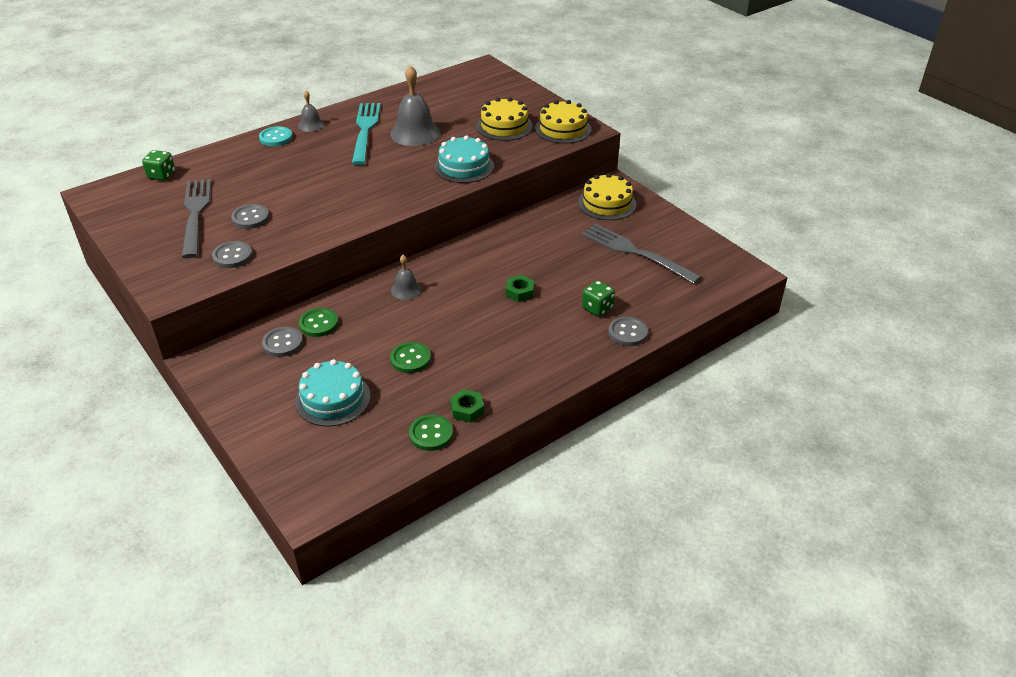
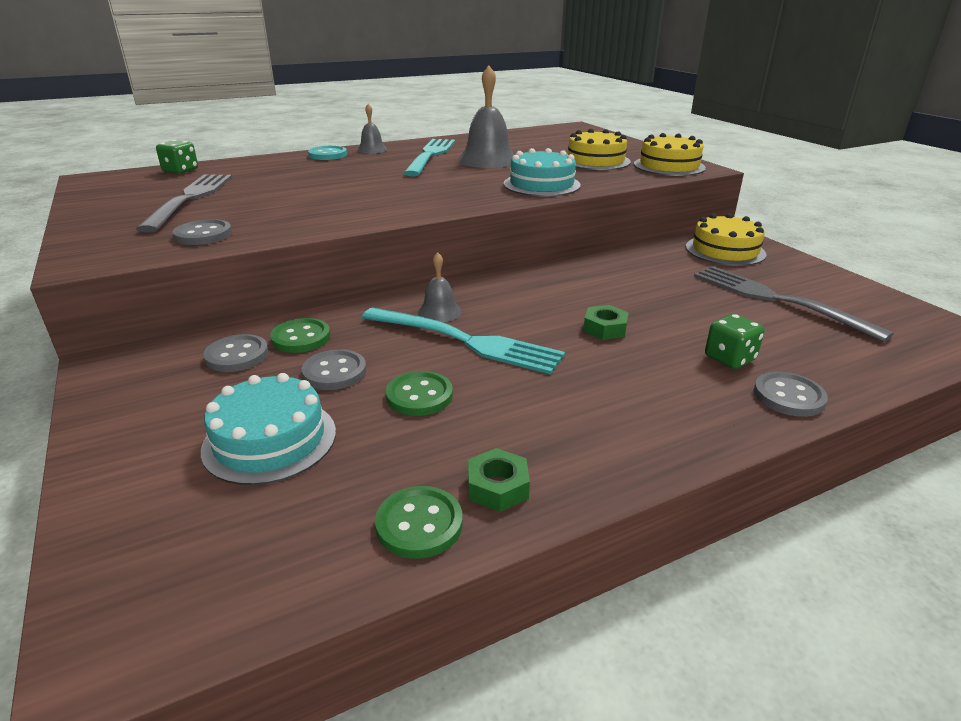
camera: 10 degrees right, 10 degrees down
(250, 218) = (254, 206): grey button -> grey button (334, 372)
(429, 314) = (465, 341): none -> turquoise fork

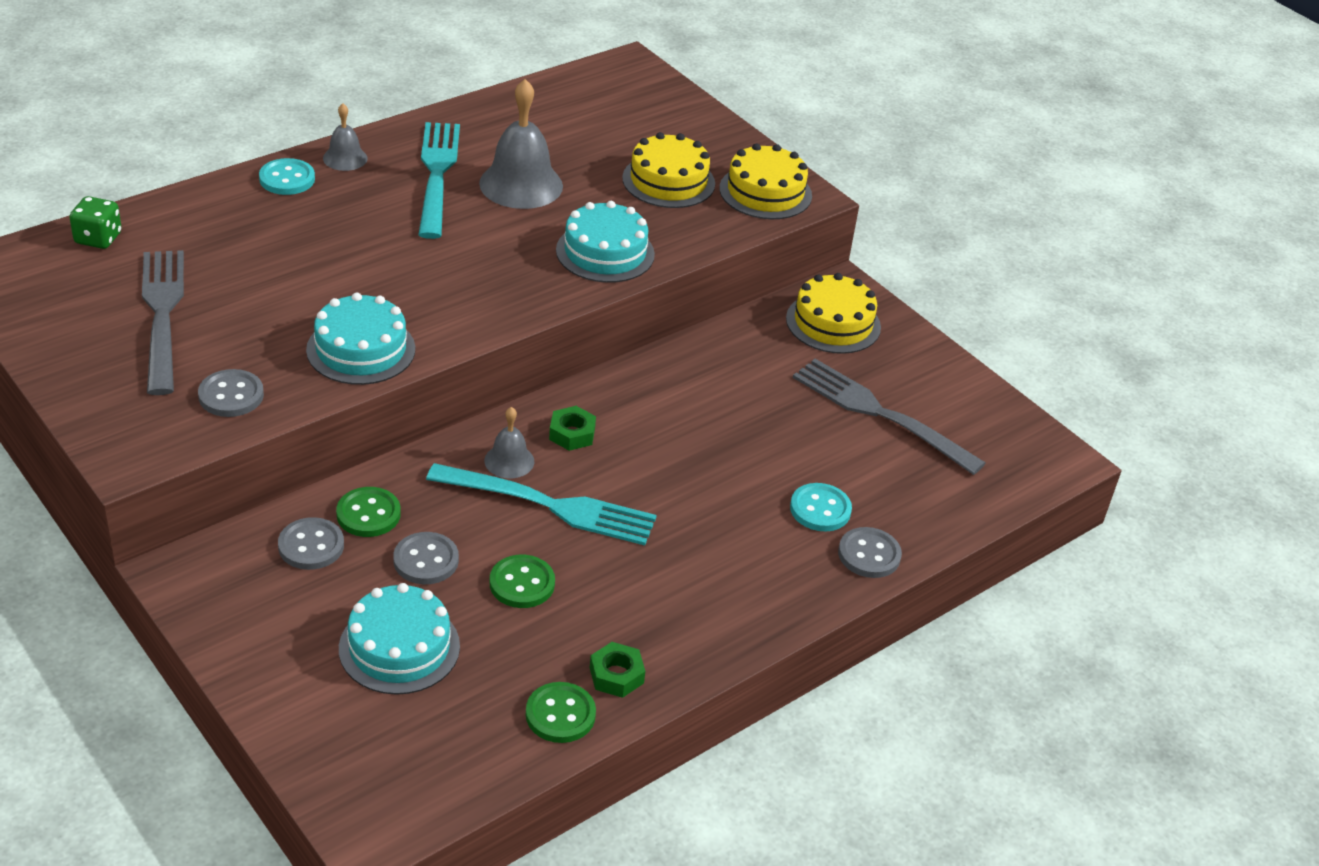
camera: 15 degrees left, 10 degrees up
(326, 218) = (361, 349): none -> turquoise cake
(605, 328) = (694, 474): green nut -> green nut (572, 434)
(729, 358) = (820, 509): green dice -> turquoise button

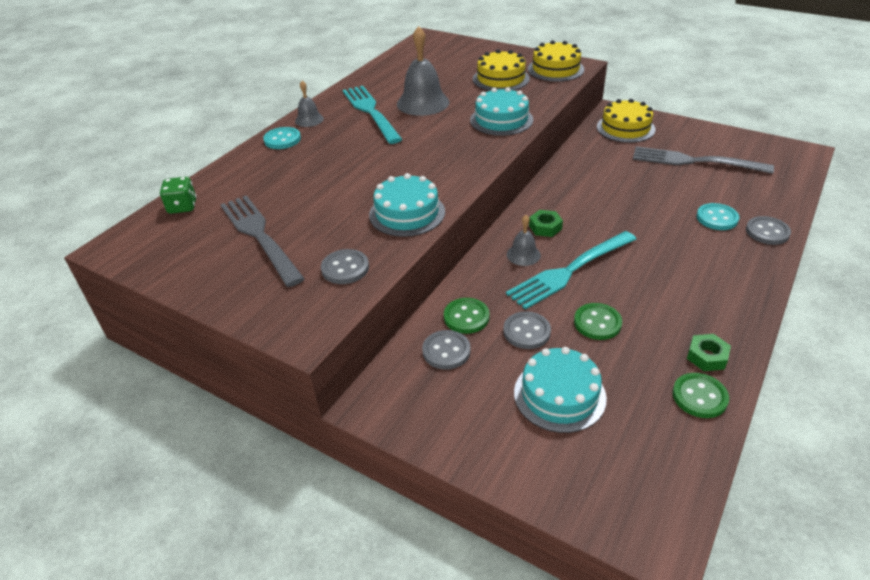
camera: 15 degrees left, 0 degrees up
(549, 505) = (570, 271): turquoise fork -> turquoise fork turned 150 degrees clockwise

